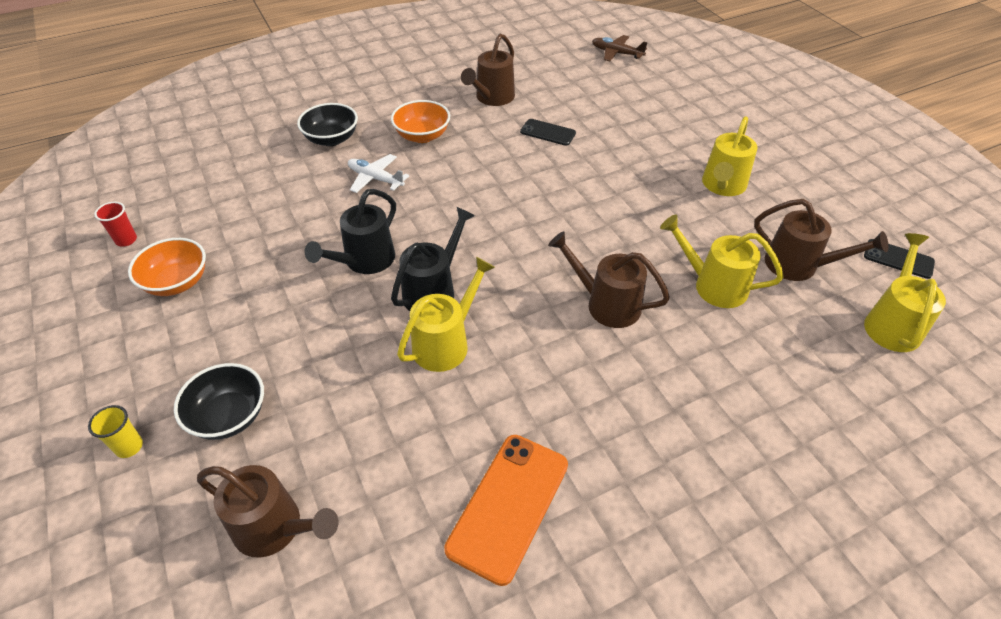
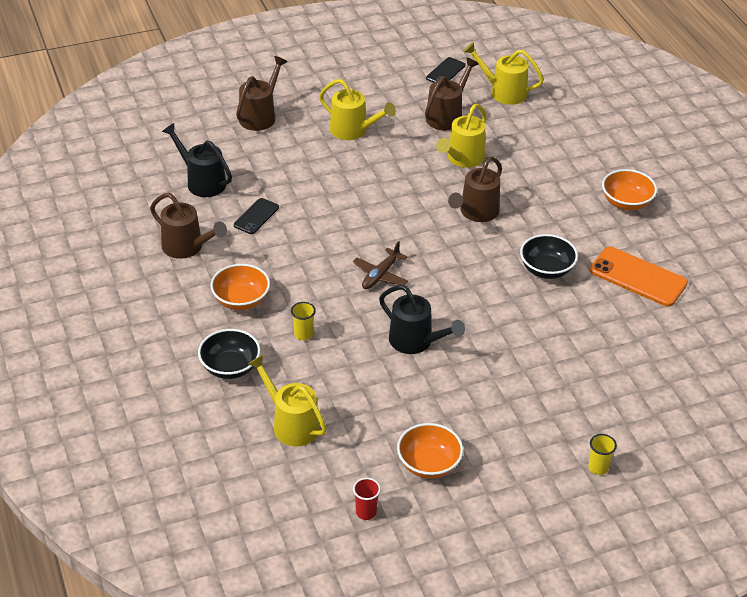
camera: 85 degrees left, 5 degrees down
(229, 416) = (572, 414): black bowl -> black bowl (546, 269)
(276, 528) = (657, 382): brown watering can -> brown watering can (260, 115)
(375, 179) = (303, 334): white plane -> yellow cup
(434, 290) = (453, 301): black watering can -> black watering can (201, 181)
(446, 342) = (508, 297): yellow watering can -> yellow watering can (291, 424)
(616, 53) = (129, 153): brown plane -> brown plane (380, 275)
(689, 492) = (626, 203): none -> orange bowl

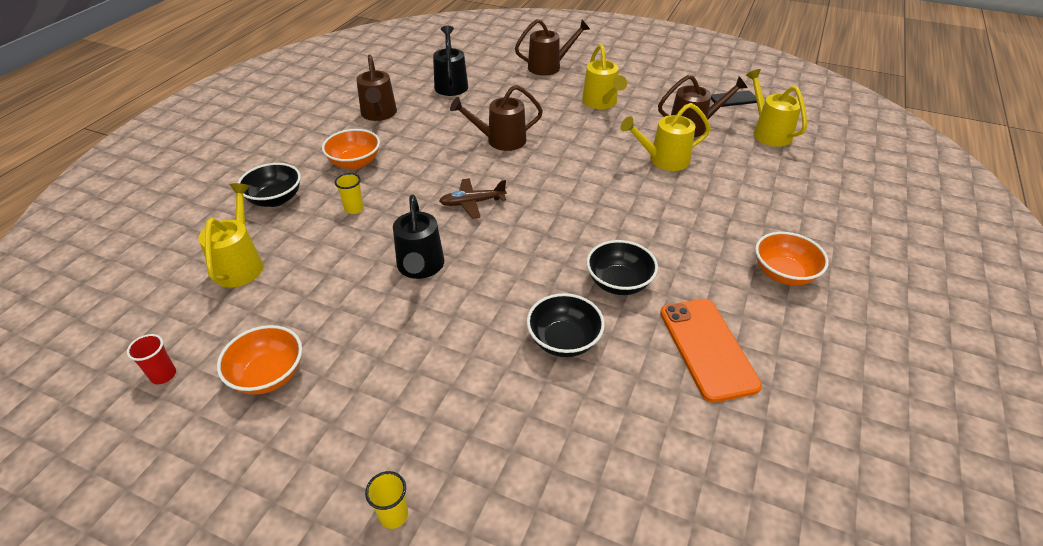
camera: 45 degrees right, 0 degrees up
(256, 216) = (450, 119): black phone -> none
(476, 213) = (618, 203): brown watering can -> brown watering can (500, 141)
(561, 325) = (564, 340): none -> black bowl

